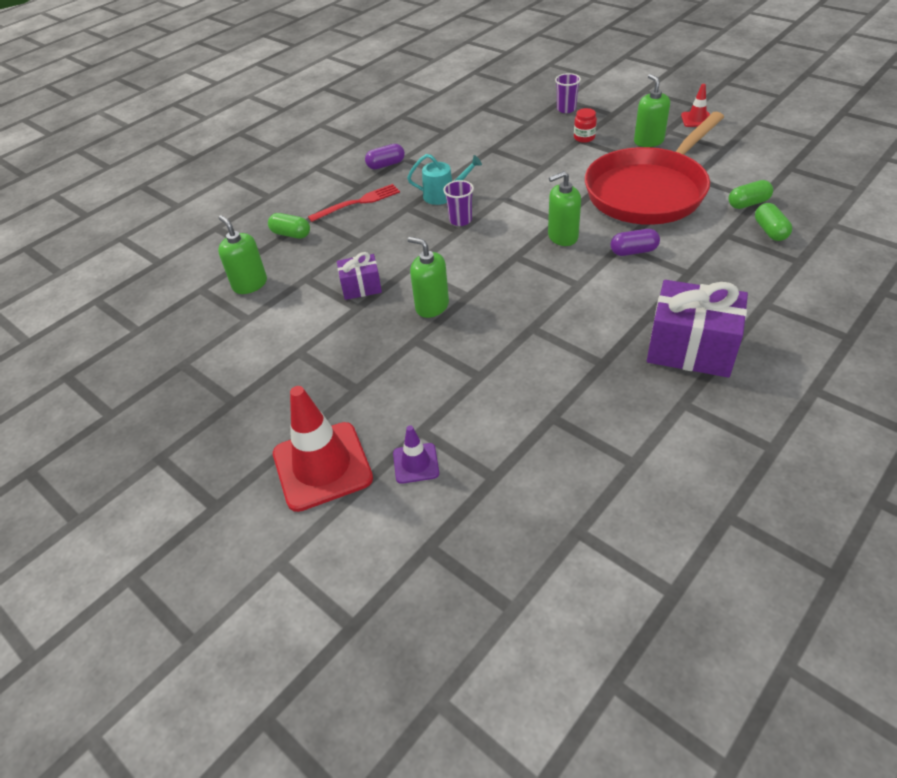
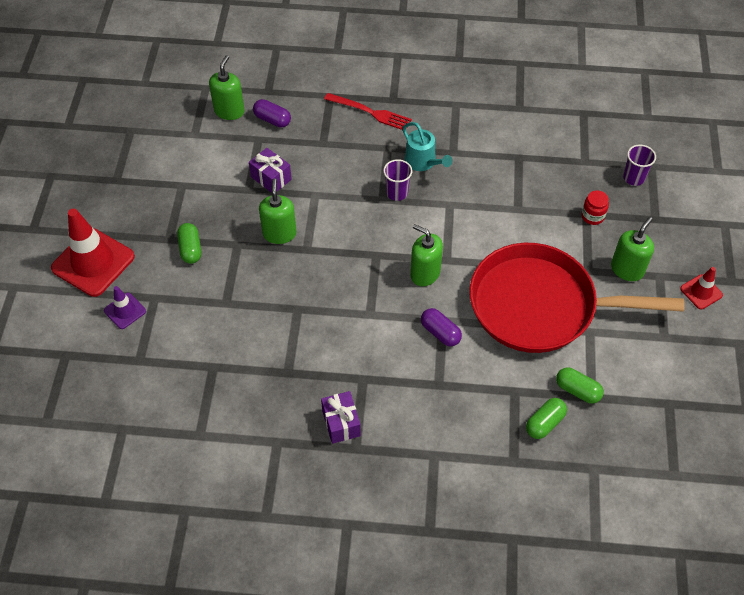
camera: 50 degrees right, 10 degrees up
(291, 234) = (301, 96): green capsule -> green capsule (190, 249)
(386, 165) = (436, 98): purple capsule -> purple capsule (272, 120)
(691, 349) = (341, 423): purple gift -> purple gift, size x0.54

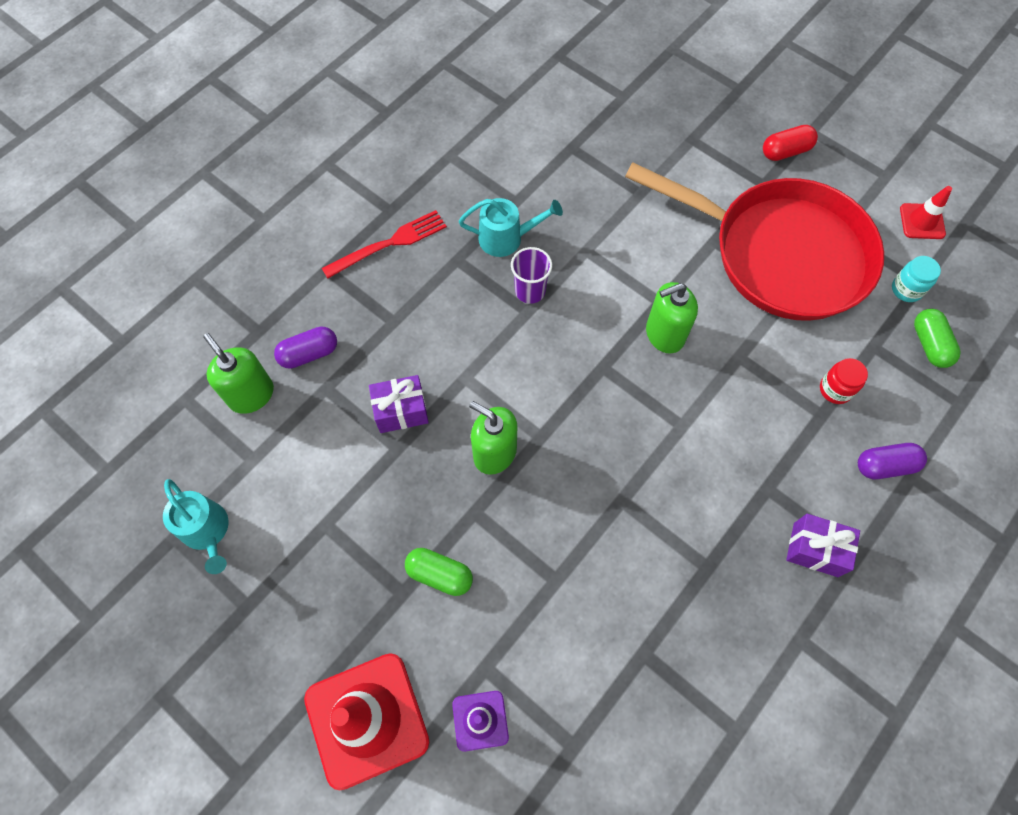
camera: 55 degrees left, 10 degrees up
(142, 141) = (207, 531): none -> turquoise watering can
(440, 332) = (755, 369): purple capsule -> purple capsule (885, 465)
(540, 305) = (780, 254): red pan -> red pan turned 105 degrees counterclockwise
(577, 390) = (906, 289): green capsule -> turquoise jar
(592, 216) = (699, 136): red jar -> red jar (835, 389)
(627, 269) = (785, 151): green soap dispenser -> red capsule
(634, 178) = (676, 71): purple cup -> none
(701, 292) = (852, 112): red traffic cone -> red traffic cone (922, 221)

